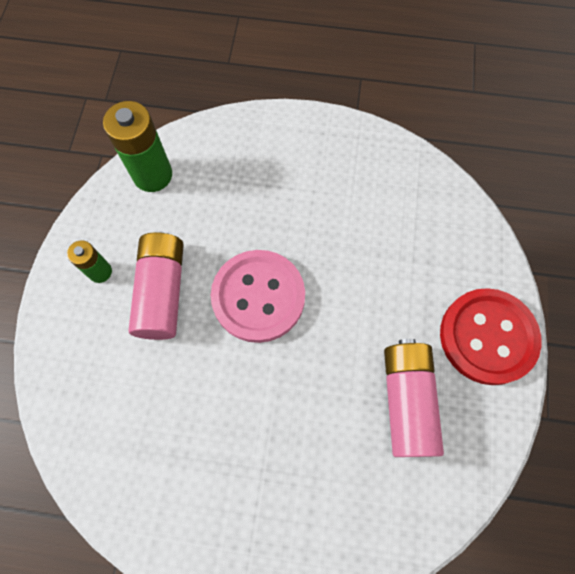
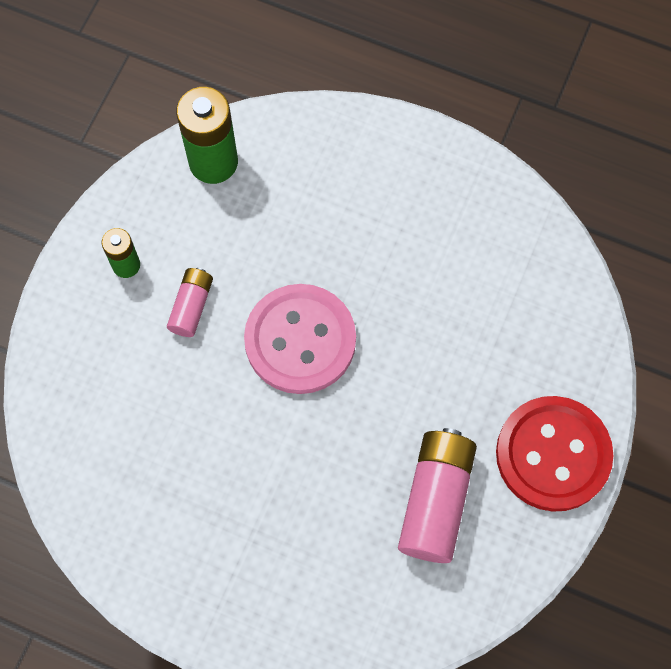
camera: 15 degrees right, 0 degrees up
(162, 292) = (191, 306): pink battery -> pink battery, size x0.56

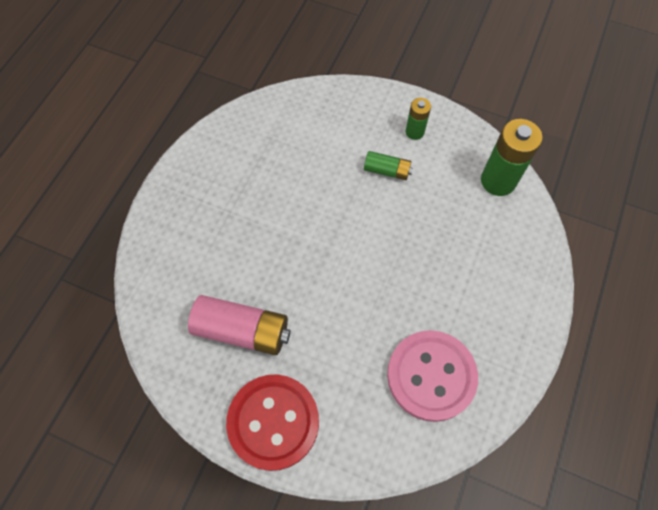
camera: 90 degrees right, 5 degrees down
(191, 306) = (387, 171): pink battery -> green battery
(300, 340) = (364, 239): pink button -> pink button (431, 376)

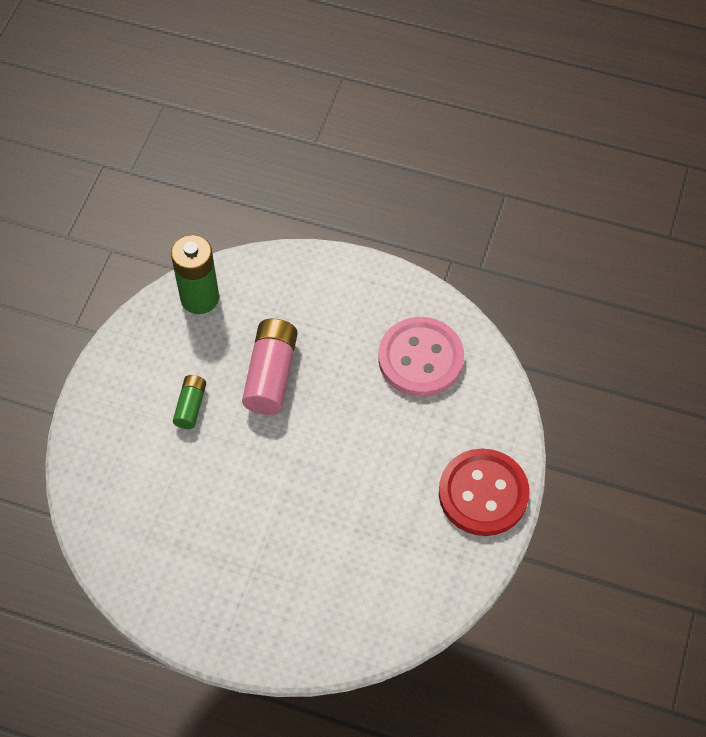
camera: 95 degrees left, 5 degrees down
(242, 330) = (394, 535): pink battery -> pink battery (271, 375)
(414, 132) = (136, 379): green battery -> none

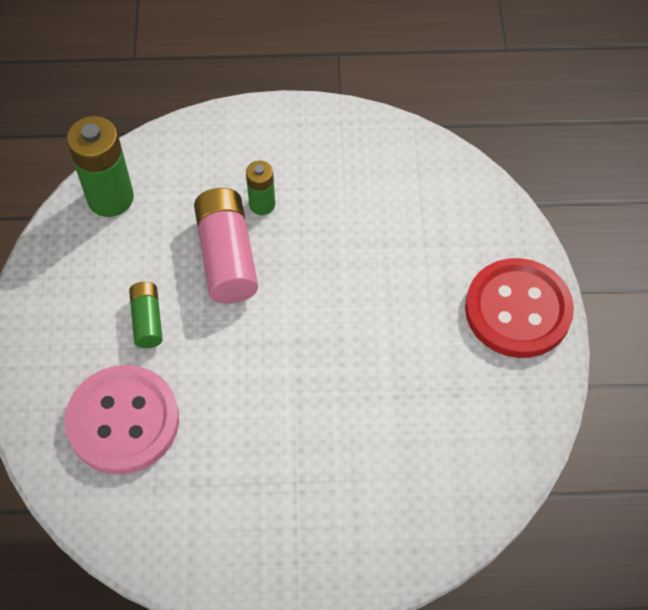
camera: 20 degrees left, 0 degrees up
(315, 341) = (262, 204): none -> green battery
(420, 358) = (386, 188): pink button -> pink button (123, 421)

